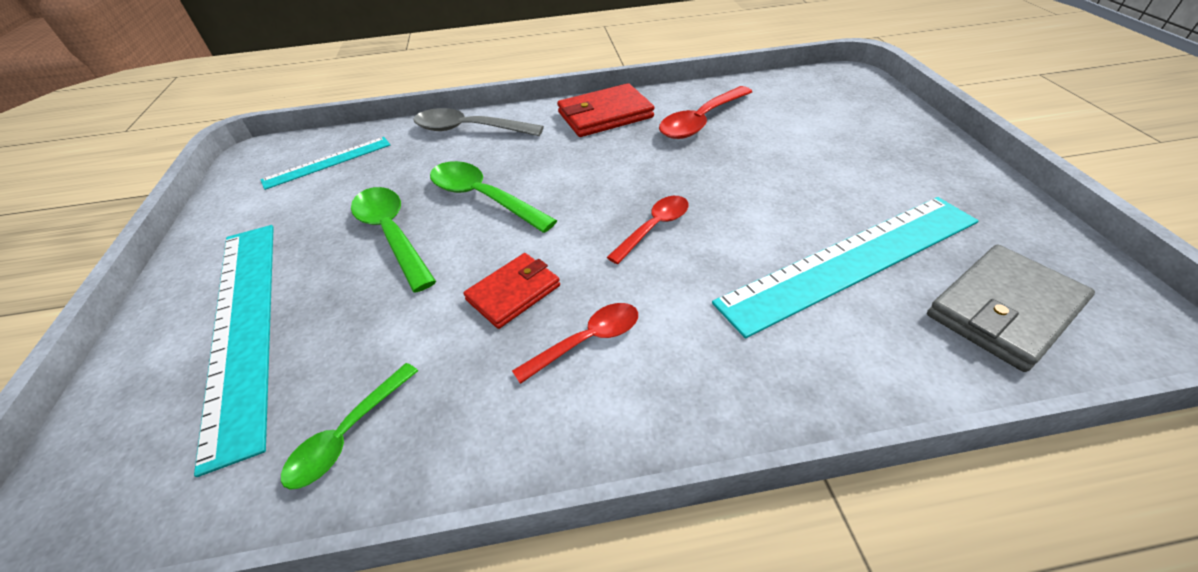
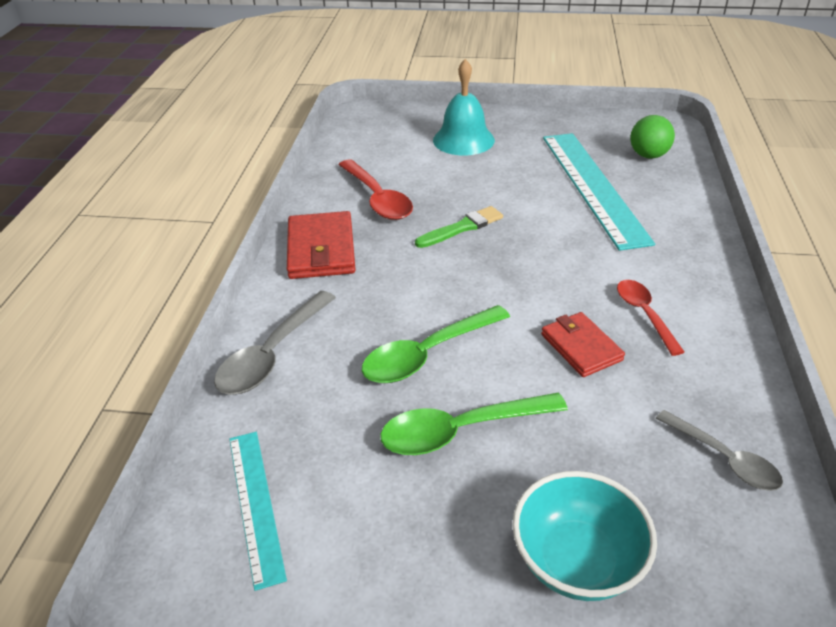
camera: 75 degrees left, 5 degrees down
(244, 325) = (576, 561): turquoise ruler -> turquoise bowl
(348, 435) = (724, 459): green spoon -> grey spoon
(654, 227) = (524, 257): red spoon -> none
(684, 177) = (462, 228): none -> green brush
(865, 143) = (463, 140): none -> turquoise bell
(1003, 310) = (648, 155): grey wallet -> green ball

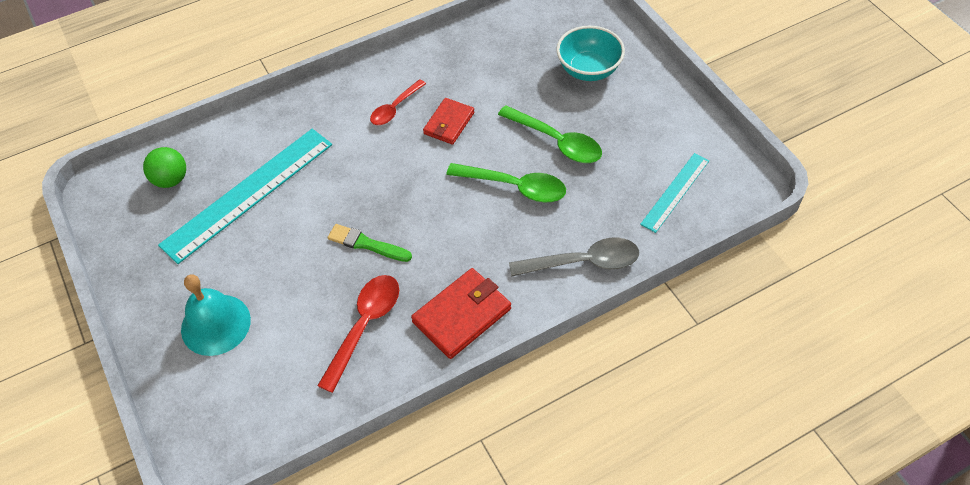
camera: 125 degrees left, 15 degrees up
(724, 459) = (485, 45): grey spoon -> none

